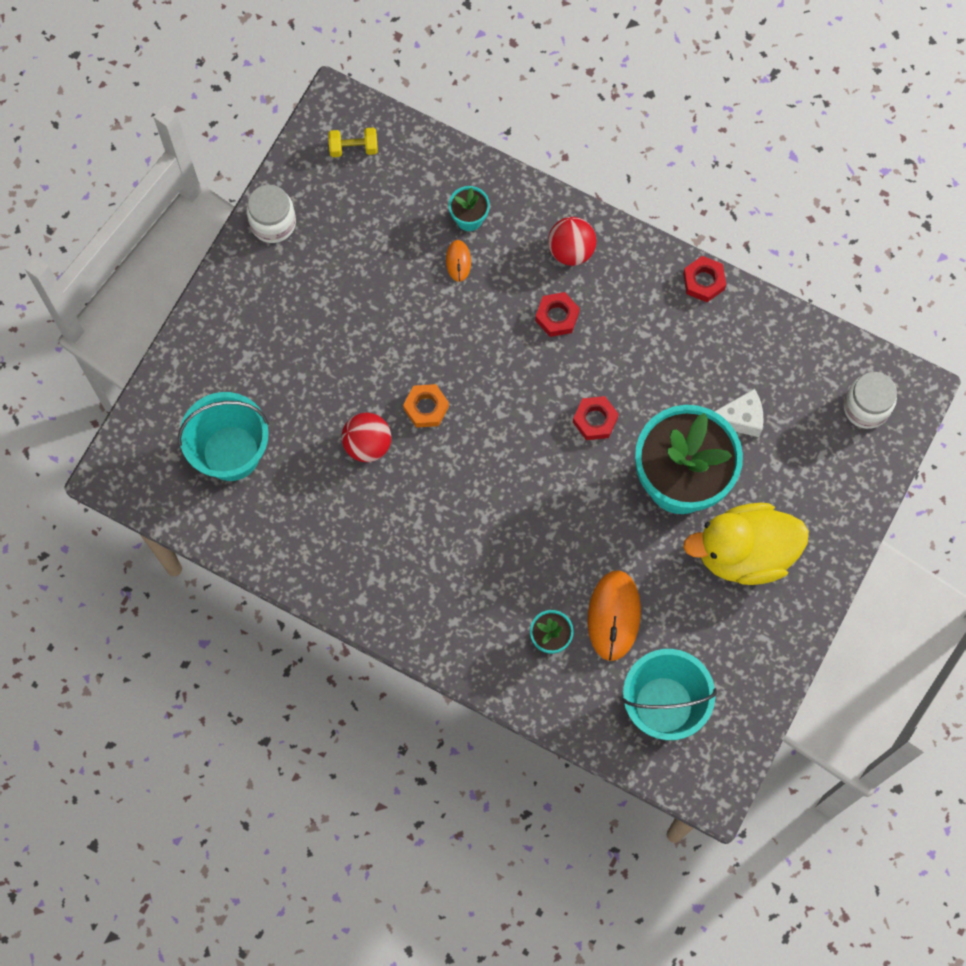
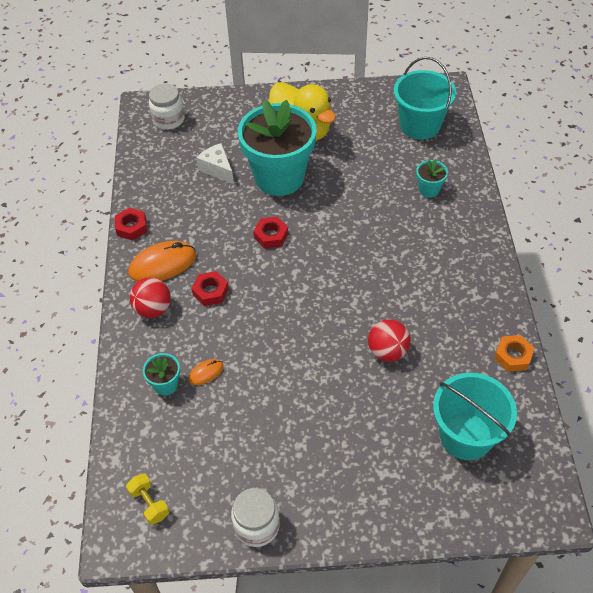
camera: 120 degrees left, 20 degrees down
(426, 408) = (333, 331): orange nut -> orange nut (513, 356)
(614, 616) = (389, 168): orange mouse -> orange mouse (162, 264)

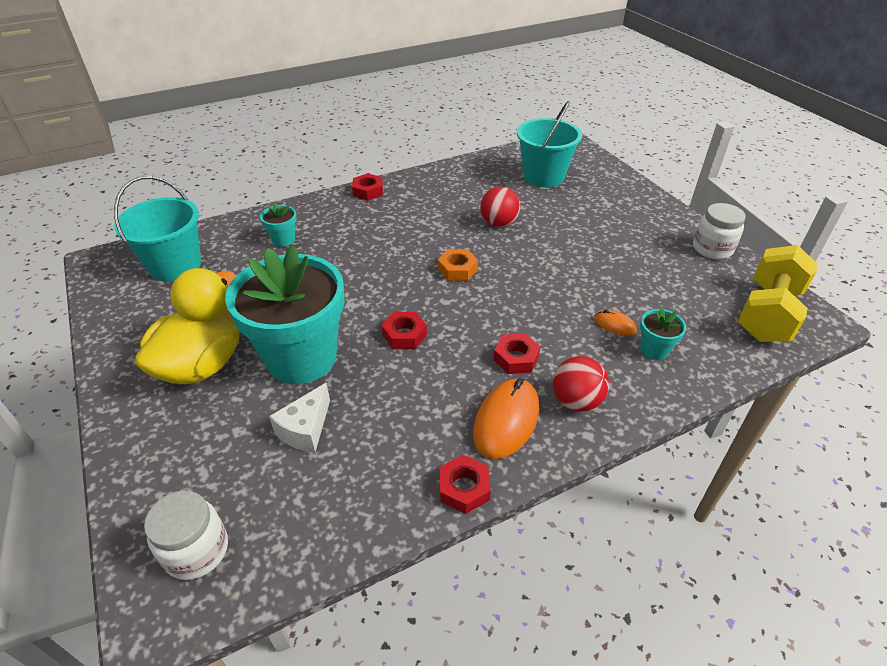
camera: 115 degrees left, 10 degrees down
(149, 503) = (767, 314): yellow dumbbell -> yellow dumbbell, size x2.16
(162, 264) = (506, 420): orange mouse -> orange mouse turned 75 degrees clockwise
(490, 264) = (368, 191): none -> red nut
(513, 356) = (457, 168): orange nut -> orange nut (457, 269)

